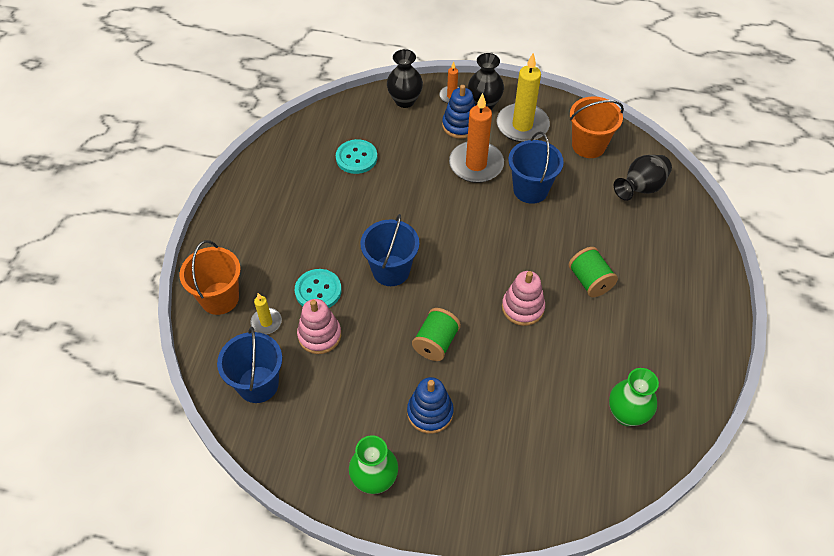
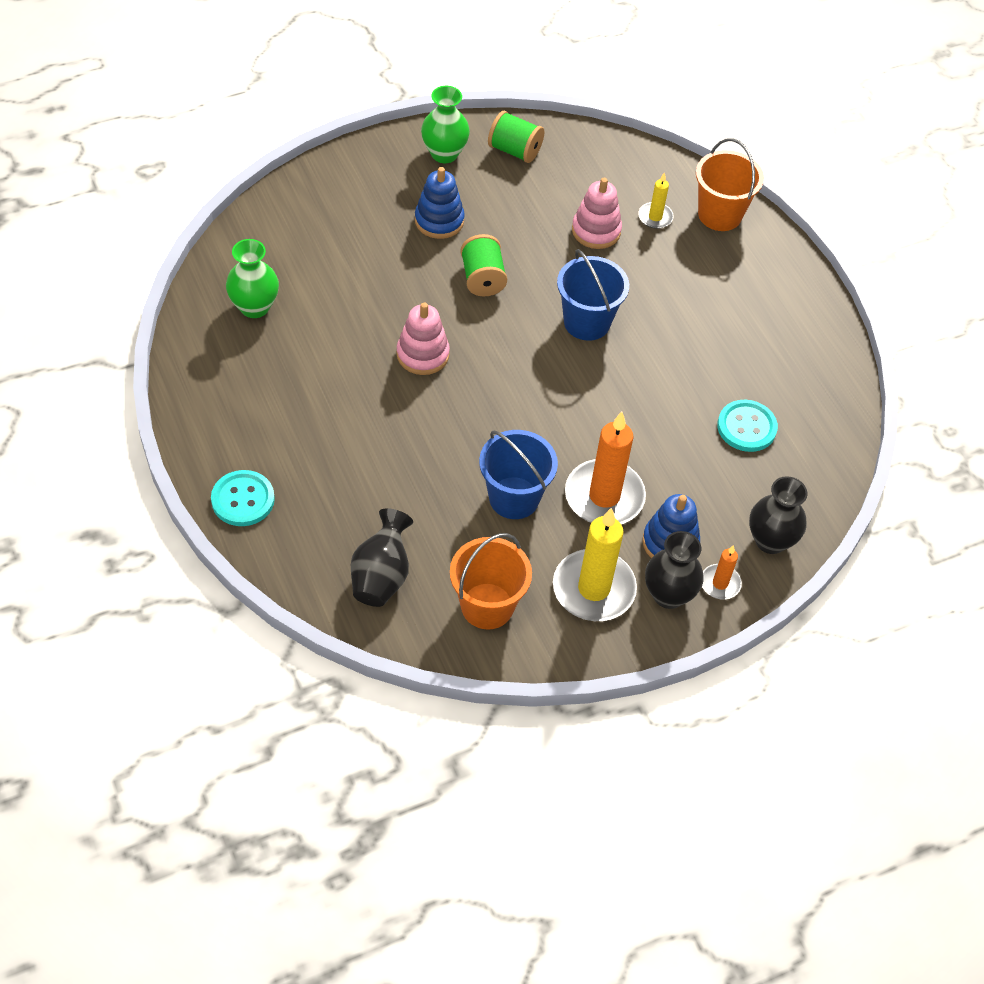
camera: 140 degrees right, 0 degrees up
(258, 384) = (608, 169): blue bucket -> none
(318, 291) = (637, 267): turquoise button -> turquoise button (243, 499)
(589, 281) = (370, 420): green spool -> green spool (515, 150)

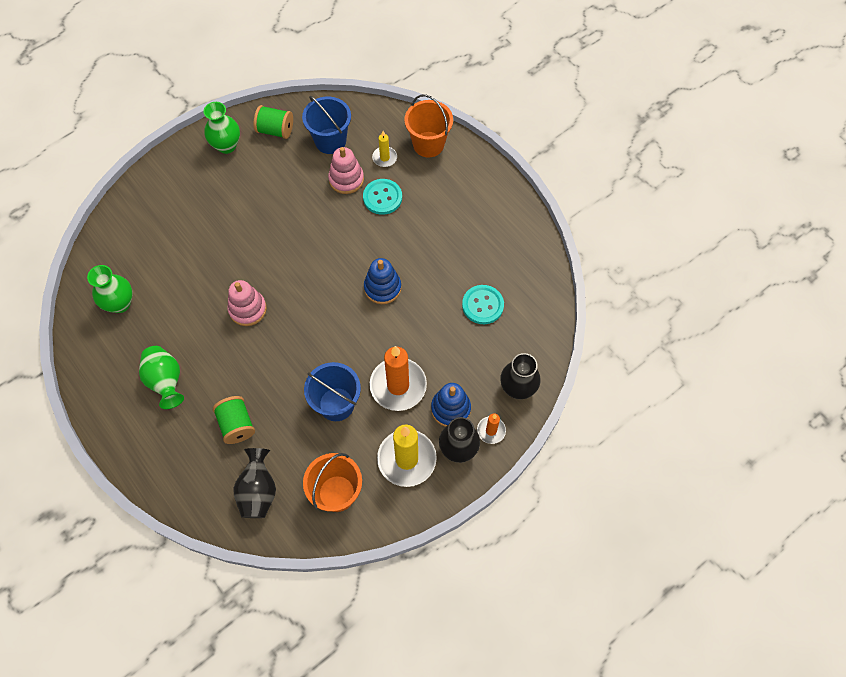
camera: 10 degrees left, 10 degrees up
(243, 499) = (147, 459): turquoise button -> turquoise button (382, 197)
(291, 414) = (166, 381): none -> green vase
(439, 221) = (235, 200): blue stacking toy -> blue stacking toy (382, 288)
(482, 279) = (276, 238): green spool -> green spool (237, 425)
(586, 322) = (356, 253): blue bucket -> blue bucket (330, 141)

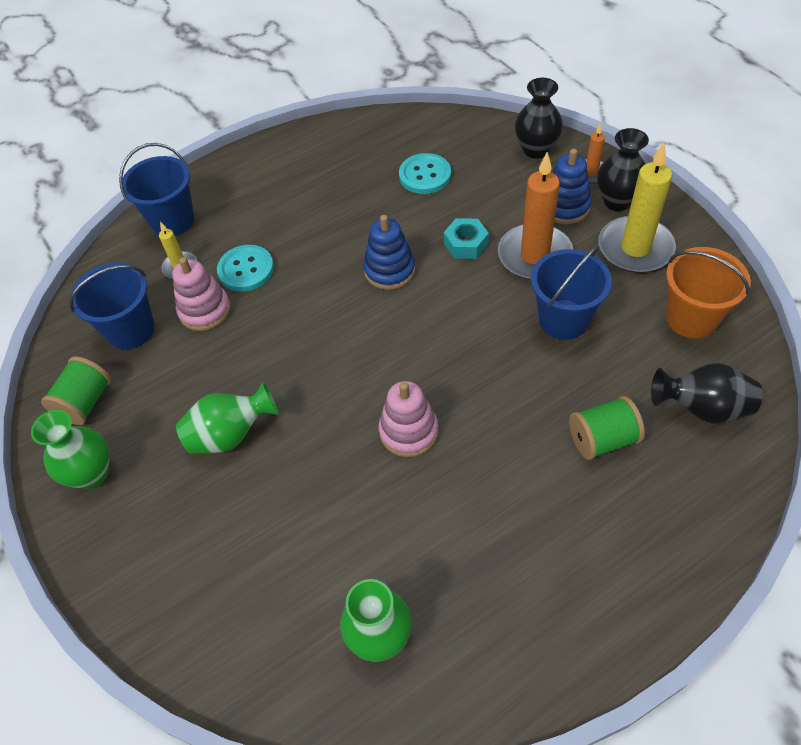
camera: 80 degrees left, 10 degrees down
(166, 381) = (532, 546): green vase -> green vase (230, 435)
(409, 337) = (466, 244): none -> turquoise nut
(428, 144) = (172, 221): orange bucket -> blue bucket

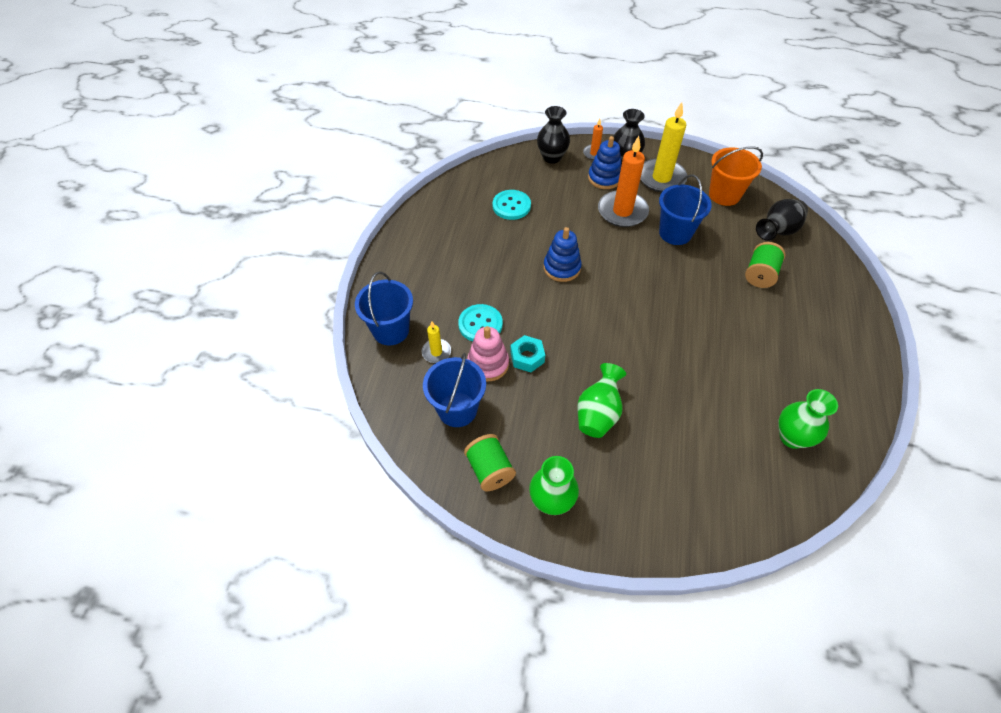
camera: 50 degrees left, 0 degrees up
(408, 431) = (679, 338): pink stacking toy -> none
(466, 244) = (582, 228): turquoise nut -> turquoise nut (527, 357)

